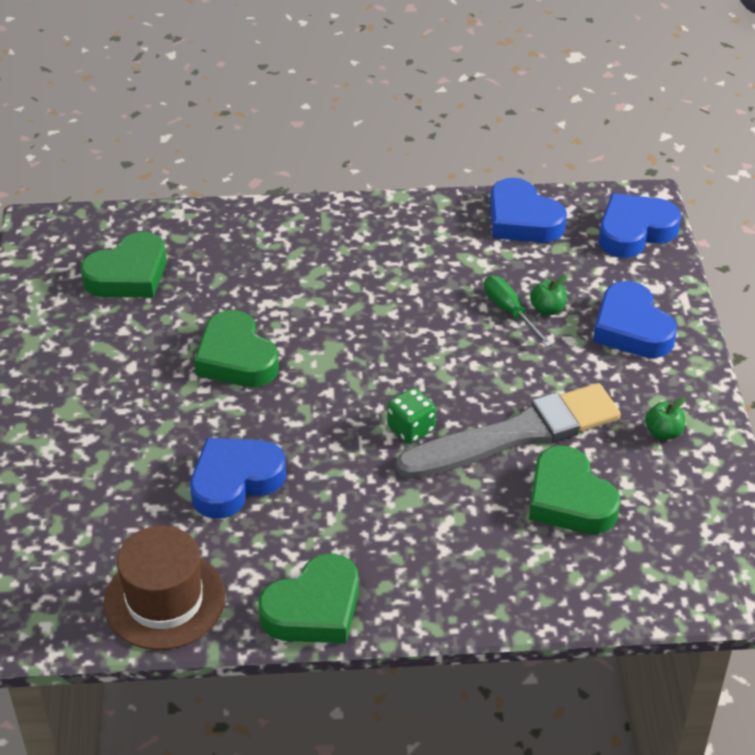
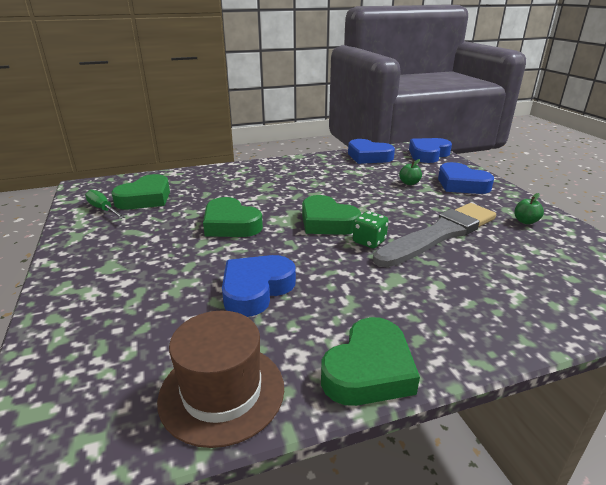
camera: 15 degrees left, 15 degrees down
(510, 312) = (389, 186): green screwdriver -> green screwdriver (103, 209)
(569, 499) = (504, 261): green heart -> green heart (327, 222)

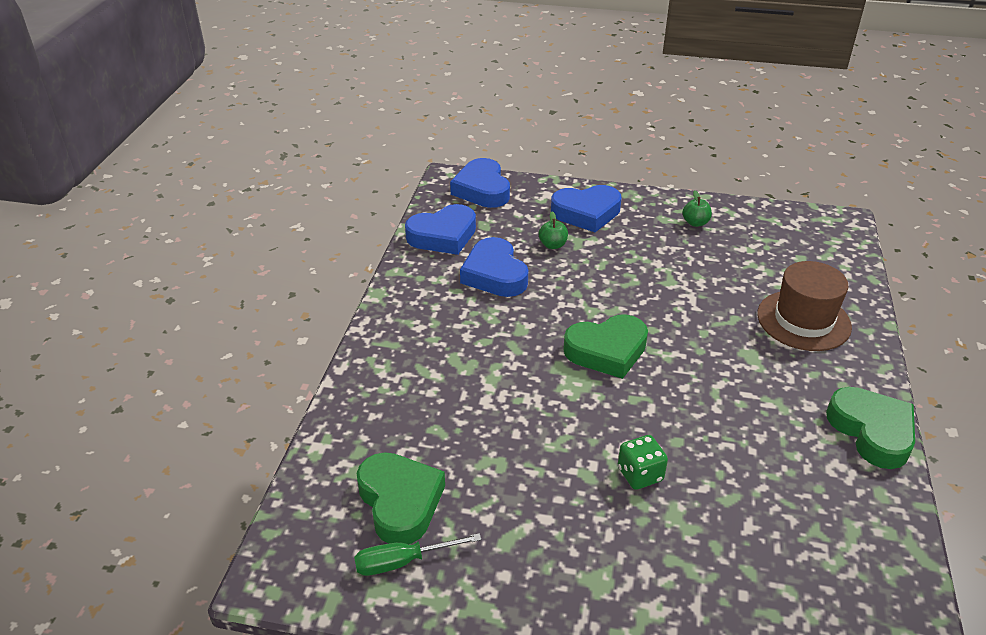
camera: 60 degrees left, 10 degrees up
(222, 392) = (868, 533): brown hat -> brown hat (803, 320)
(230, 224) = (556, 434): green heart -> none
(256, 289) = (720, 460): blue heart -> blue heart (494, 274)
(369, 241) = (671, 339): green dice -> green dice (640, 474)
(439, 234) = (686, 287): grey brush -> none

